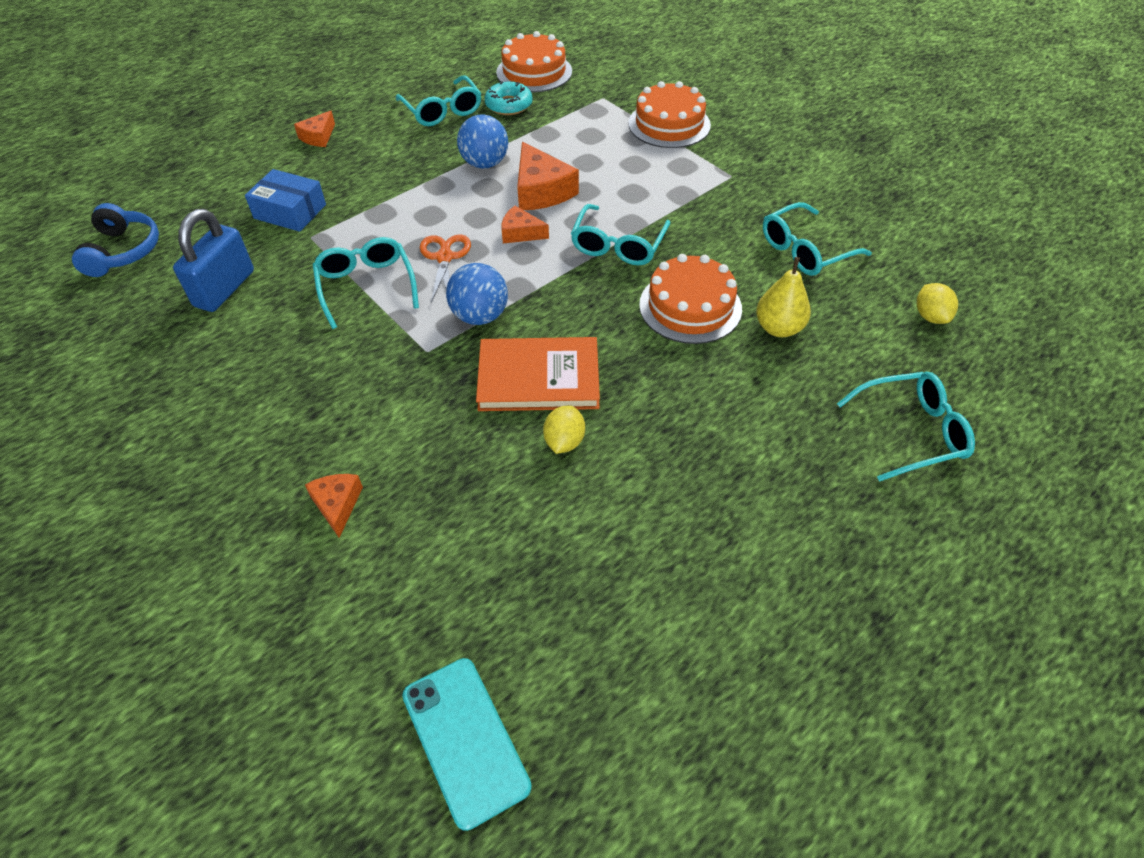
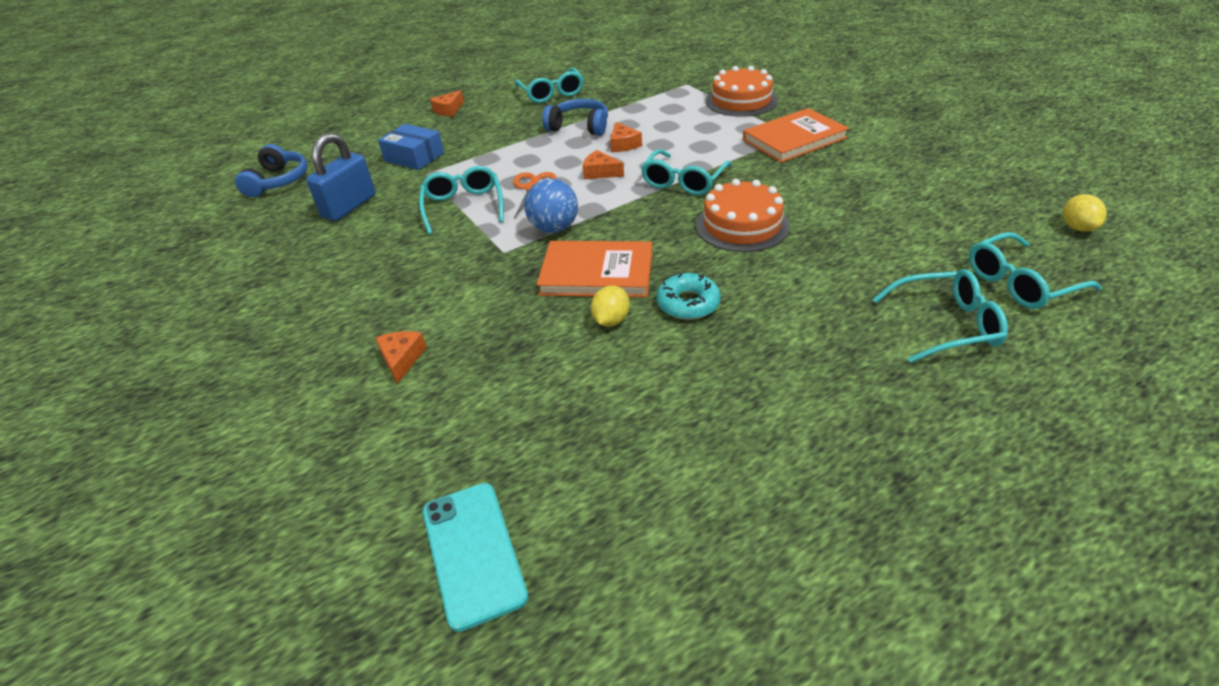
camera: 10 degrees right, 10 degrees down
(485, 164) = (579, 127): blue ball -> blue headphones
(509, 105) = (607, 89): turquoise donut -> turquoise donut (688, 304)
(534, 72) = (632, 68): orange cake -> none
(541, 191) = (623, 144): orange cheese -> orange cheese, size x0.59
(734, 182) = (794, 139): none -> orange book
(778, 328) = (822, 242): yellow pear -> none
(805, 250) = (854, 187): turquoise glasses -> turquoise glasses (1020, 283)
(930, 316) = (971, 236): yellow lemon -> yellow lemon (1077, 227)

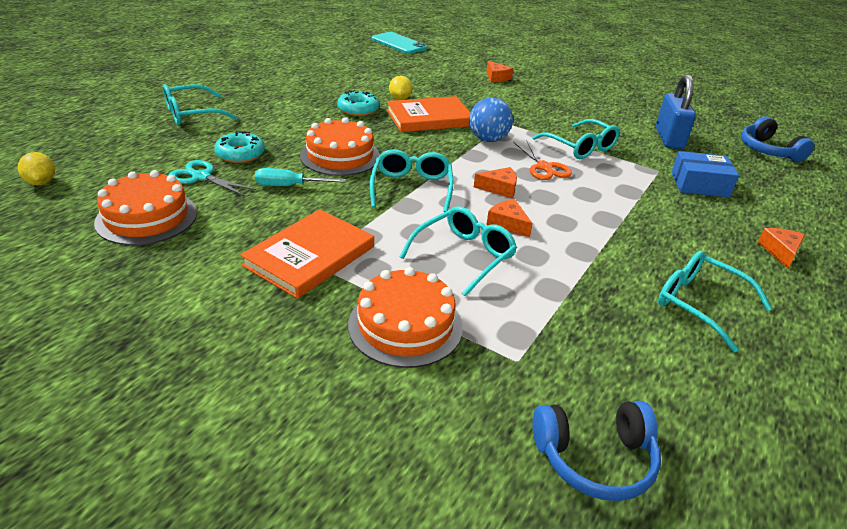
camera: 150 degrees right, 5 degrees down
(579, 127) = (585, 244): blue headphones -> blue headphones (595, 459)
(805, 196) = (289, 186): none -> turquoise screwdriver
(860, 241) = (240, 154): none -> turquoise donut
(900, 215) = (201, 177): none -> turquoise scissors
(939, 180) = (147, 217): none -> orange cake
(1020, 283) = (126, 139): turquoise glasses -> turquoise glasses (464, 256)

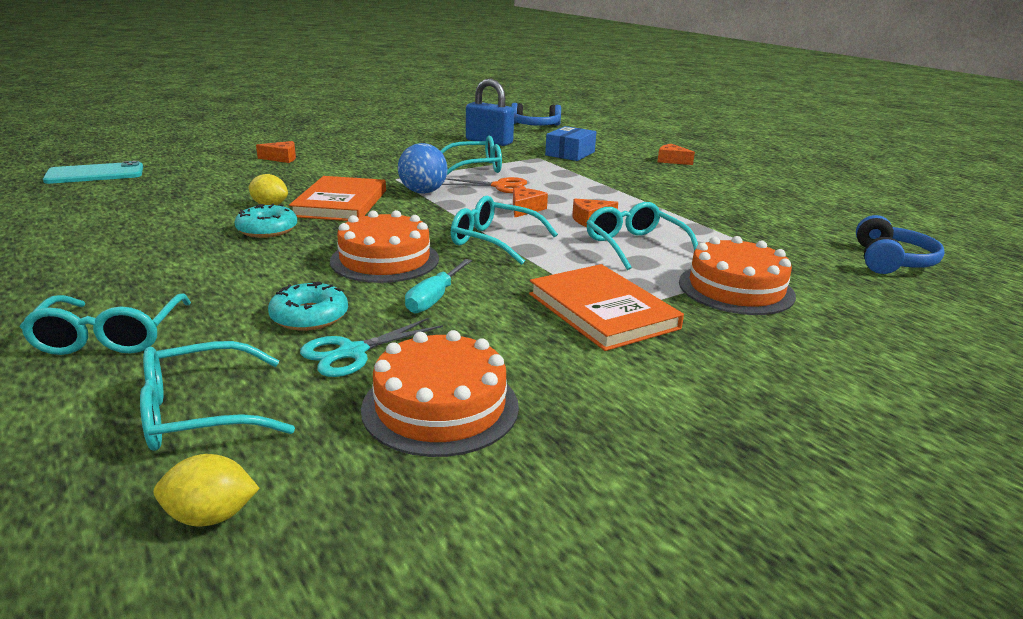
camera: 65 degrees left, 10 degrees down
(699, 304) = (727, 194): turquoise glasses -> turquoise glasses (200, 413)

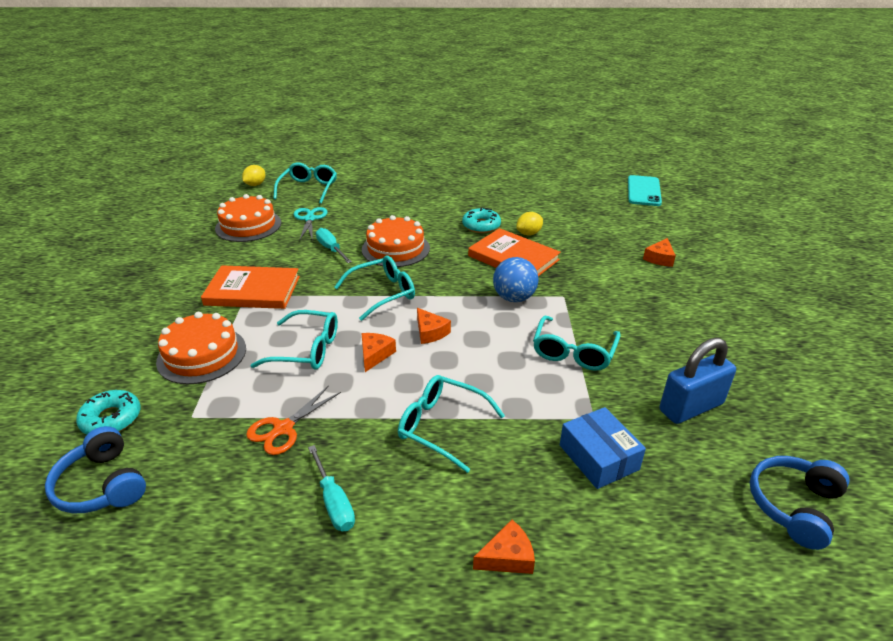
camera: 125 degrees right, 10 degrees up
(110, 337) = (386, 180): turquoise glasses -> turquoise glasses (441, 426)
(309, 316) = (353, 217): turquoise donut -> turquoise donut (111, 419)
(500, 186) = (500, 343): orange scissors -> orange scissors (283, 428)
(730, 196) = (334, 502): none -> turquoise screwdriver

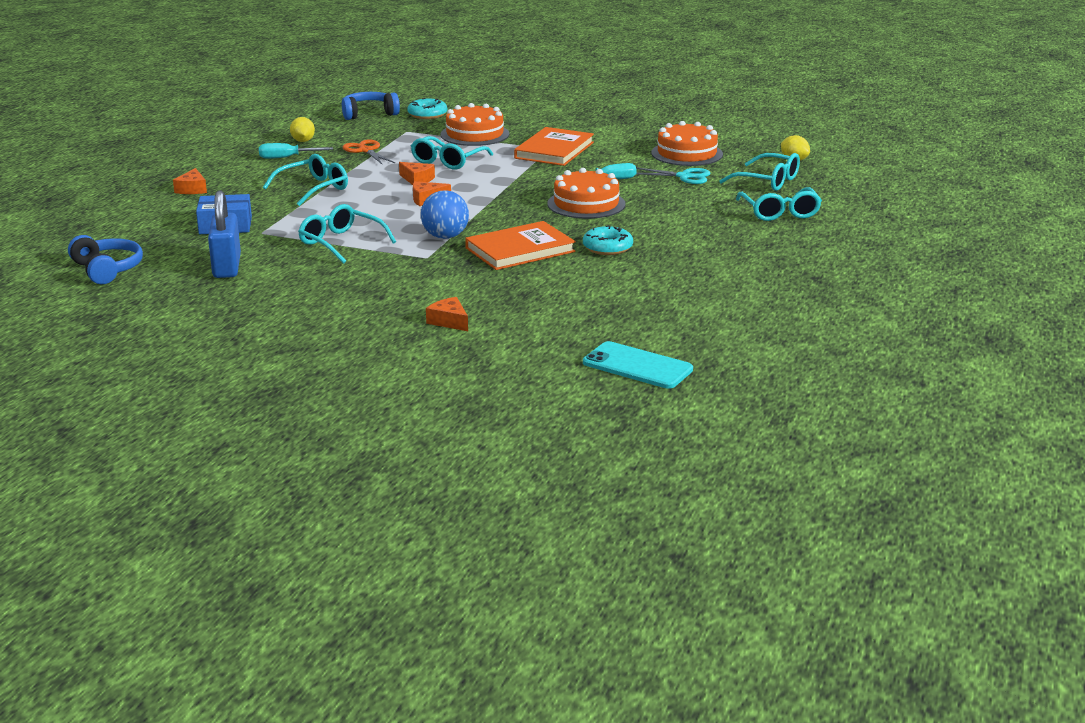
camera: 110 degrees right, 10 degrees down
(383, 293) = (505, 190): turquoise glasses -> turquoise glasses (779, 212)
(529, 233) = (568, 267): yellow lemon -> yellow lemon (303, 141)

